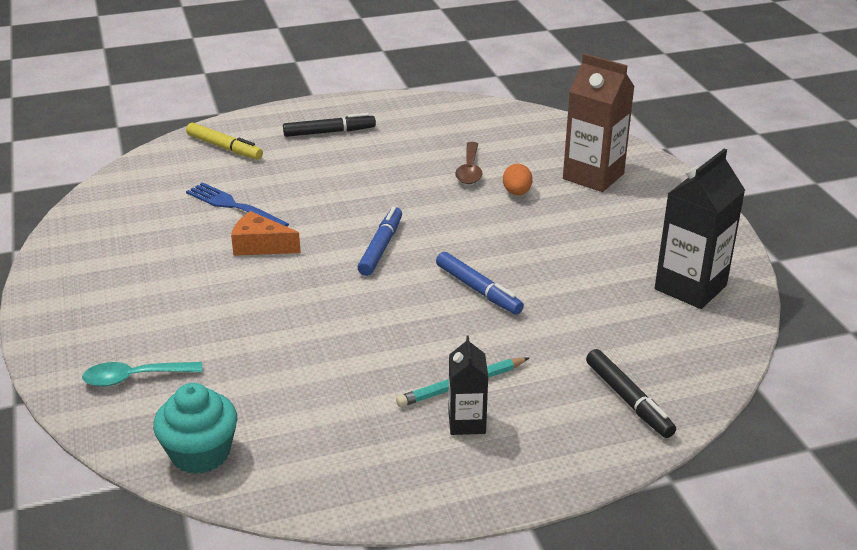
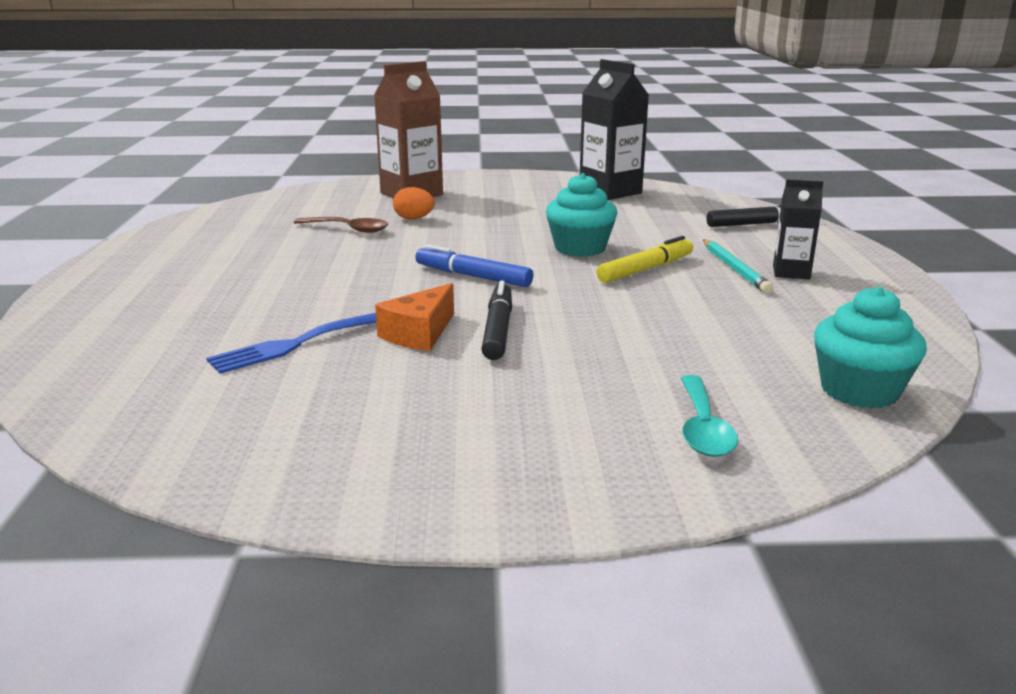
camera: 75 degrees left, 10 degrees down
(224, 148) = (112, 340): yellow marker -> yellow marker (645, 269)
(329, 132) = (166, 278): black marker -> black marker (498, 330)
(478, 290) = (580, 248): blue marker -> turquoise cupcake

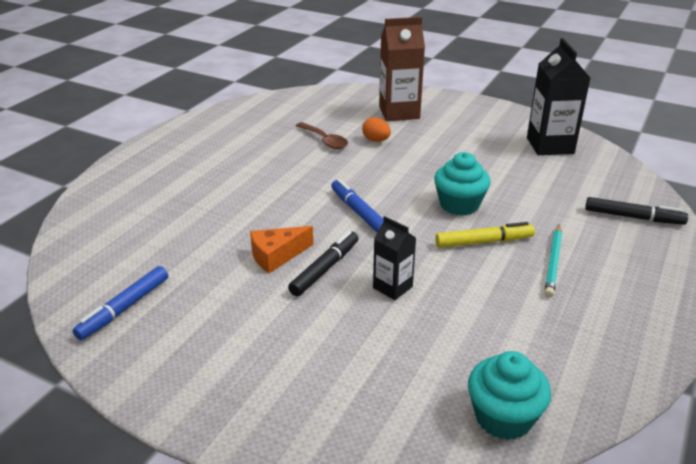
camera: 30 degrees right, 10 degrees up
(257, 436) = (124, 308): none -> blue marker
(299, 343) = (206, 240): blue fork -> none
(703, 428) = (360, 404): turquoise spoon -> none
(791, 272) = (595, 281): black carton -> black carton (392, 287)

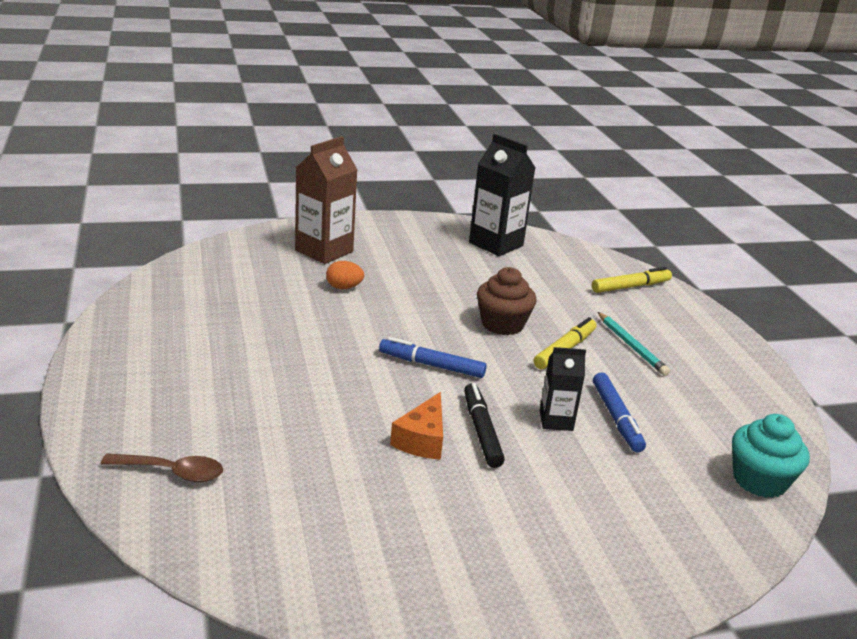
camera: 45 degrees left, 5 degrees down
(124, 308) = (357, 566): blue marker -> blue marker (616, 418)
(325, 140) = (293, 304): brown spoon -> brown spoon (172, 472)
(459, 205) = (502, 324): turquoise cupcake -> brown cupcake
(633, 217) = (630, 287): black marker -> yellow marker

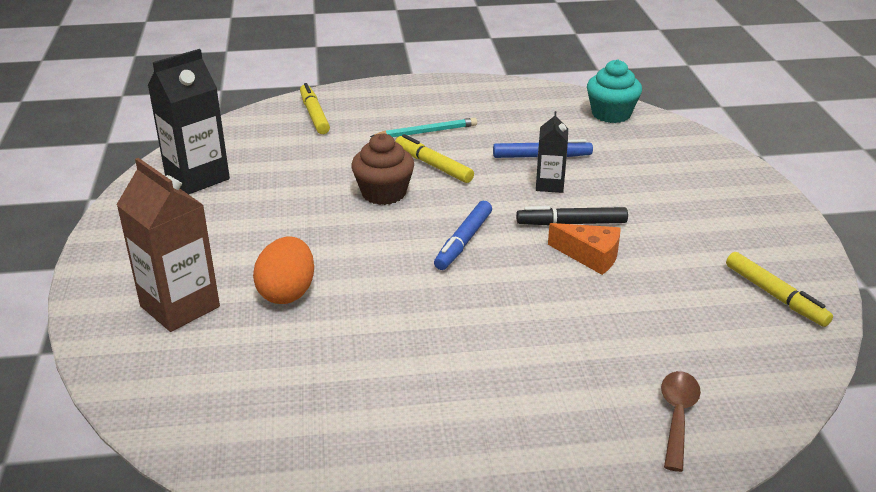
camera: 80 degrees left, 5 degrees up
(344, 287) = (287, 292): orange egg -> orange egg, size x1.60
(365, 574) = (775, 296): none -> yellow marker

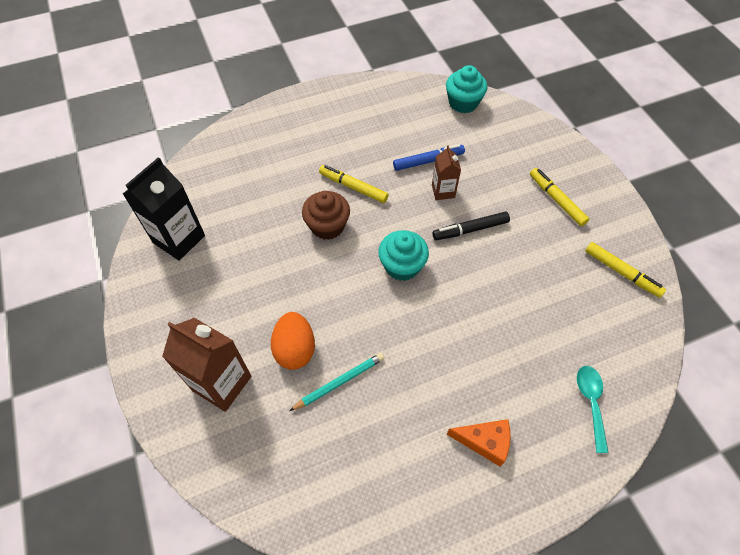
camera: 15 degrees left, 25 degrees up
(314, 115) = (243, 147): yellow marker -> yellow marker (556, 200)
(427, 132) = (336, 150): turquoise pencil -> turquoise pencil (340, 382)
(463, 241) = (402, 266): blue marker -> turquoise cupcake
(549, 185) = (443, 191): black carton -> brown carton
(590, 256) = (493, 261): orange cheese -> orange cheese (484, 442)
(677, 416) = (590, 402): brown spoon -> turquoise spoon

